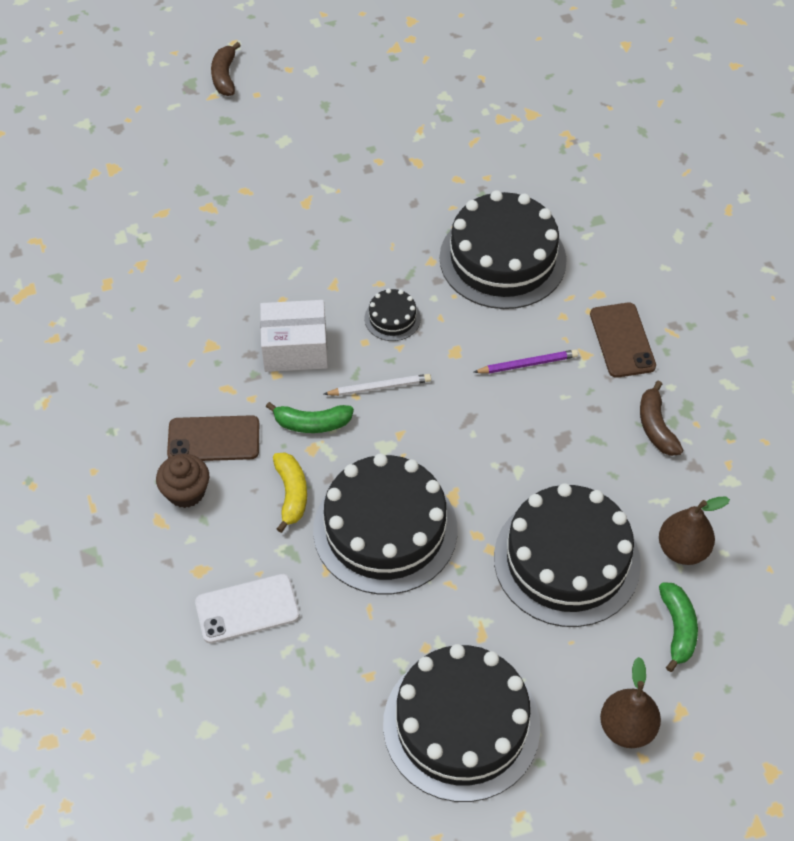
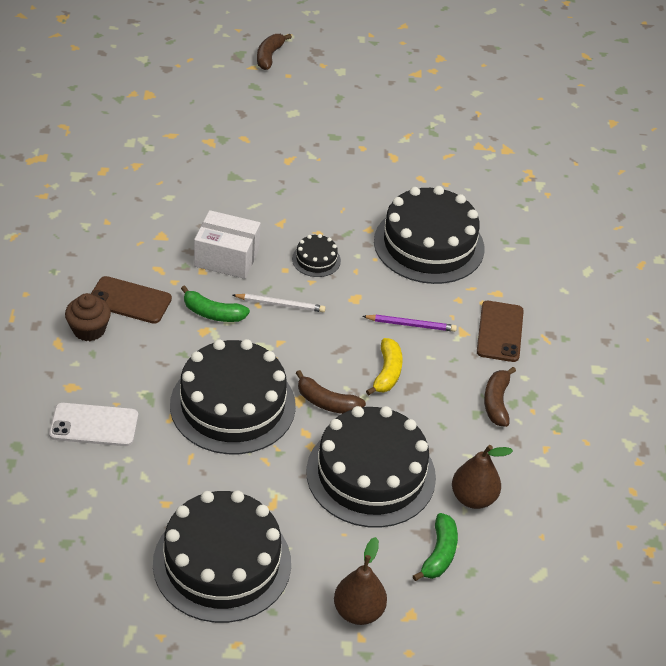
camera: 15 degrees right, 10 degrees down
(291, 494) = (170, 357): yellow banana -> yellow banana (387, 373)
(482, 490) = (326, 402): none -> brown banana

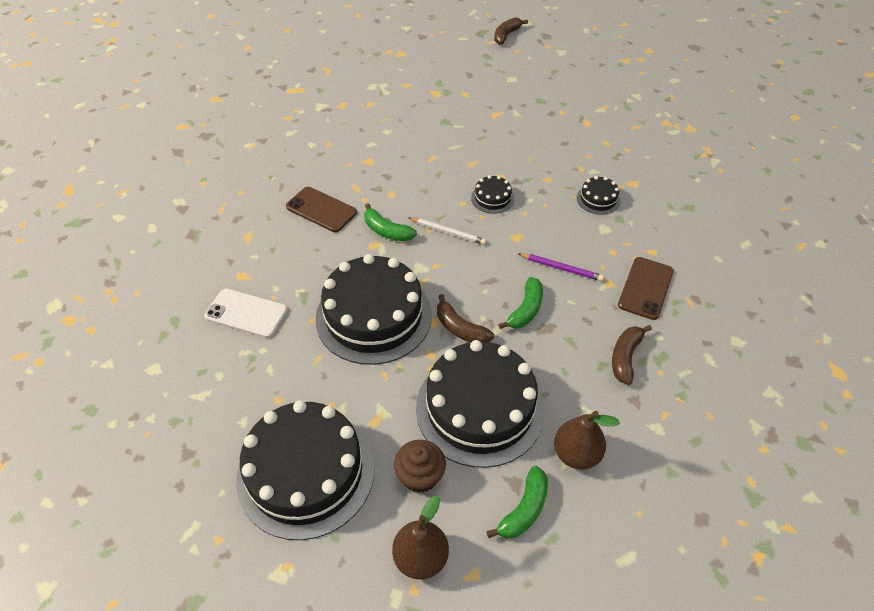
camera: 20 degrees right, 5 degrees up
(89, 330) = (278, 229): brown cupcake -> brown cupcake (420, 476)
(227, 258) = (416, 186): white box -> none
(387, 373) = (525, 310): yellow banana -> green banana
(429, 244) = (598, 199): black cake -> black cake, size x0.43

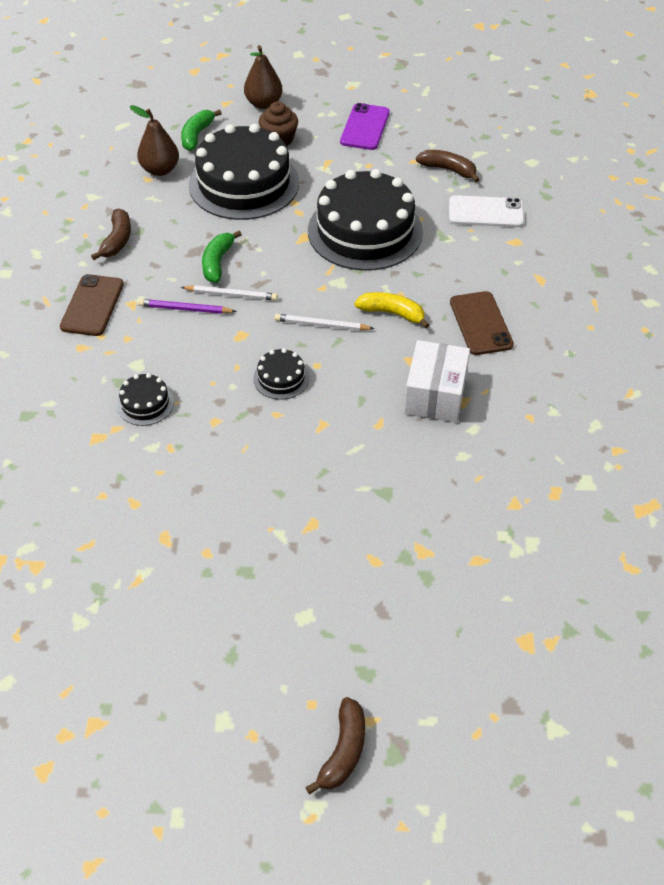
camera: 165 degrees right, 0 degrees up
(306, 472) = (365, 127): black cake -> purple phone
(321, 210) = (481, 323): brown phone -> brown phone turned 60 degrees clockwise
(385, 167) = (435, 395): none -> white box
(386, 231) = (392, 313): green banana -> yellow banana
(460, 328) = (278, 236): brown banana -> brown banana (448, 170)
(518, 274) = (231, 295): none -> white pencil

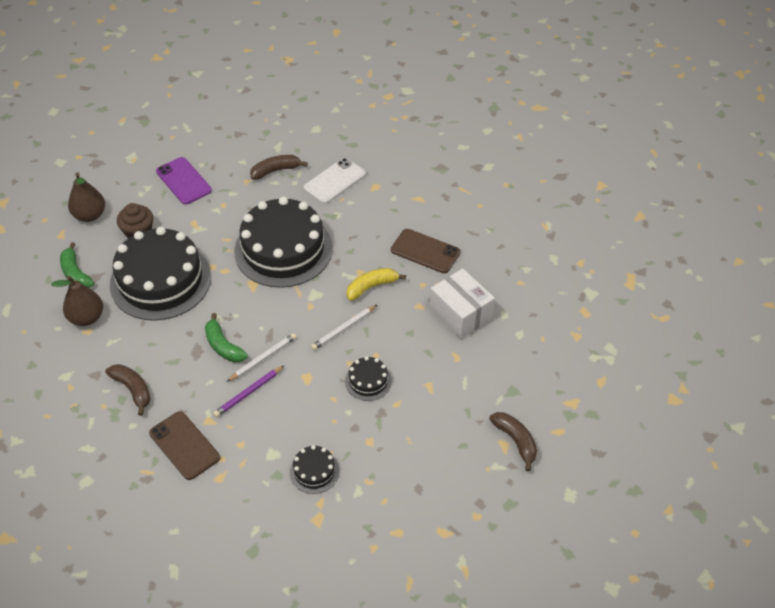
camera: 50 degrees left, 0 degrees up
(343, 751) = (679, 538): brown banana -> brown banana (516, 441)

